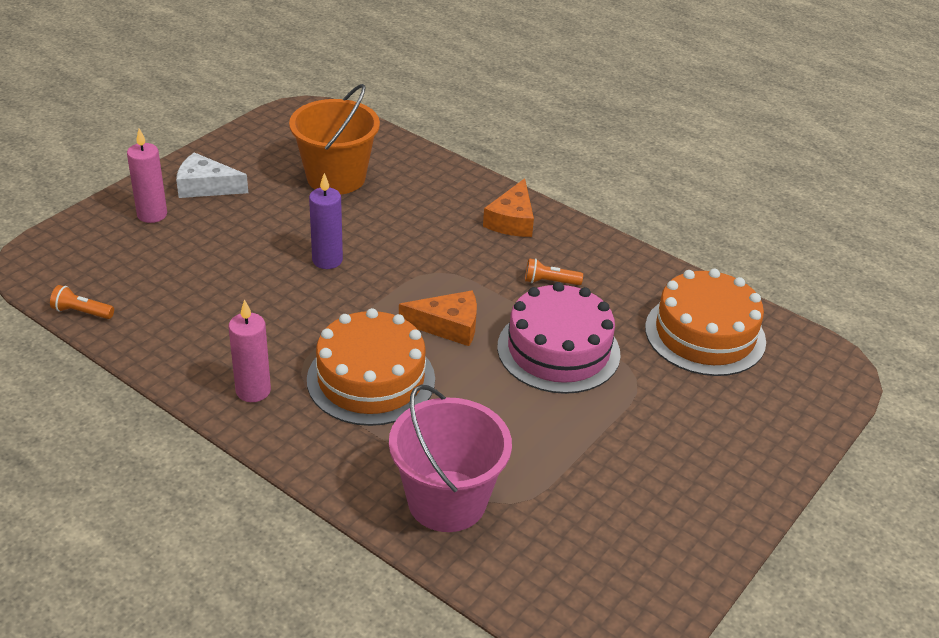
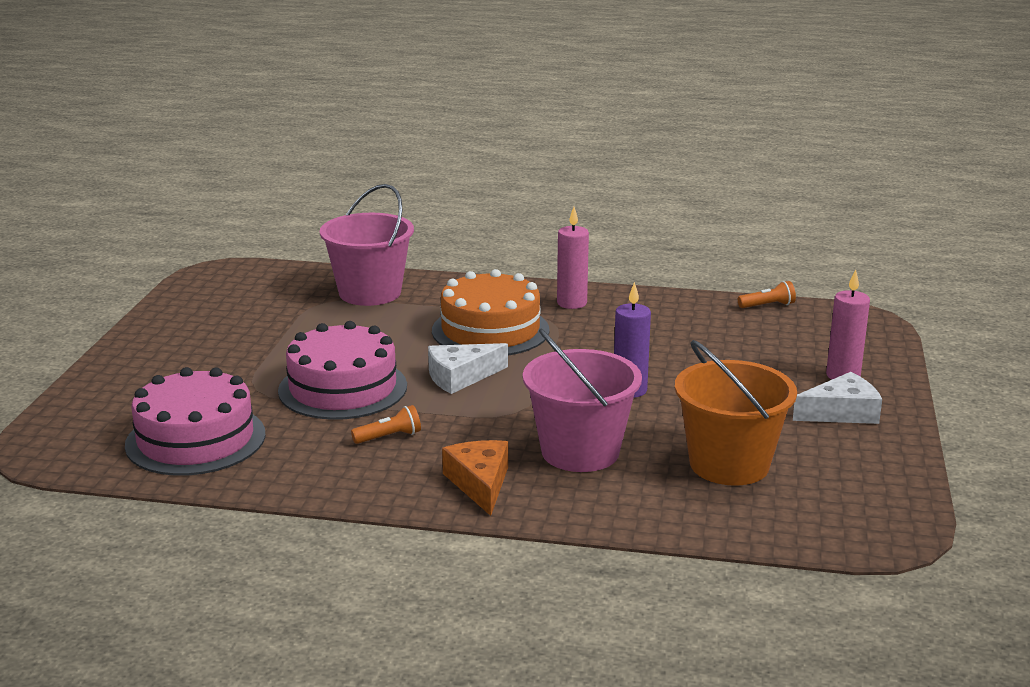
camera: 155 degrees right, 15 degrees down
(422, 220) = (580, 452): none -> pink bucket
(448, 326) = (460, 377): orange cheese -> white cheese
(705, 334) = (195, 439): orange cake -> pink cake

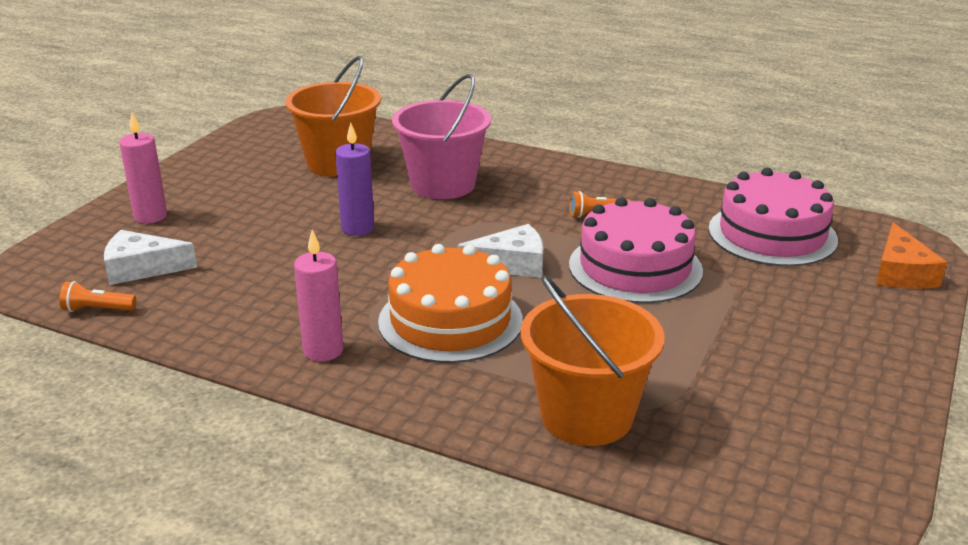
camera: 165 degrees left, 5 degrees up
(370, 293) = (586, 416): pink bucket -> orange bucket
(480, 483) = (533, 173): orange cheese -> orange cheese (901, 273)
(842, 412) = (201, 187): white cheese -> white cheese (141, 268)

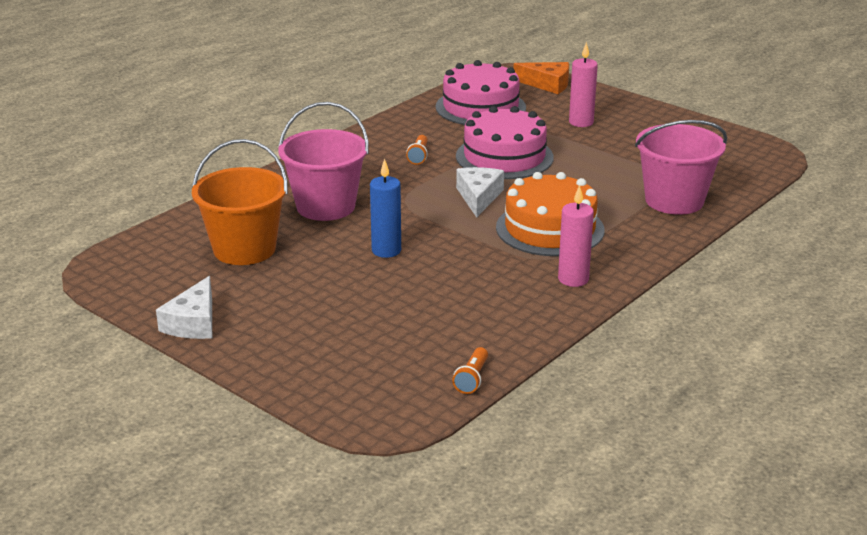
camera: 75 degrees left, 0 degrees up
(141, 268) = (406, 357): white cheese -> white cheese (193, 322)
(150, 216) = (299, 352): pink candle -> pink candle (581, 122)
(358, 228) = (386, 251): purple candle -> blue candle
(586, 416) = (674, 200): orange bucket -> pink bucket

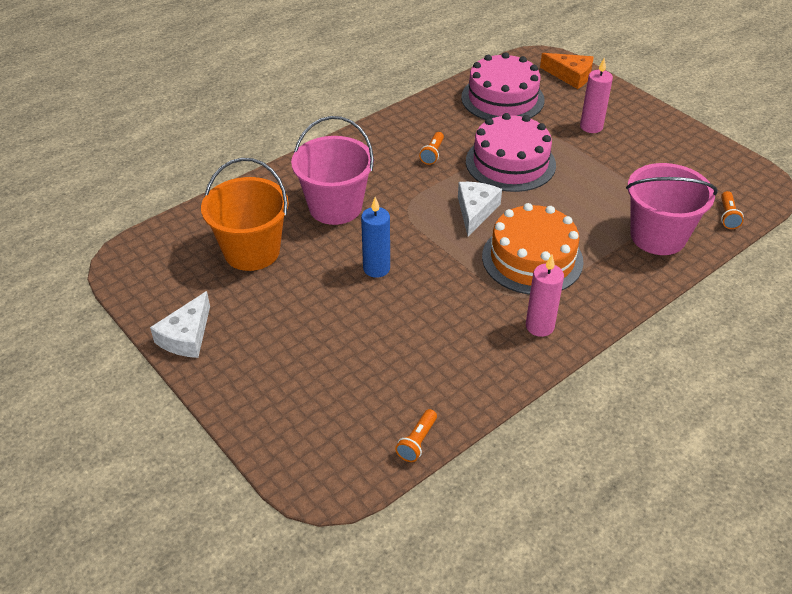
camera: 10 degrees right, 15 degrees up
(740, 179) = (727, 216): none -> orange flashlight

